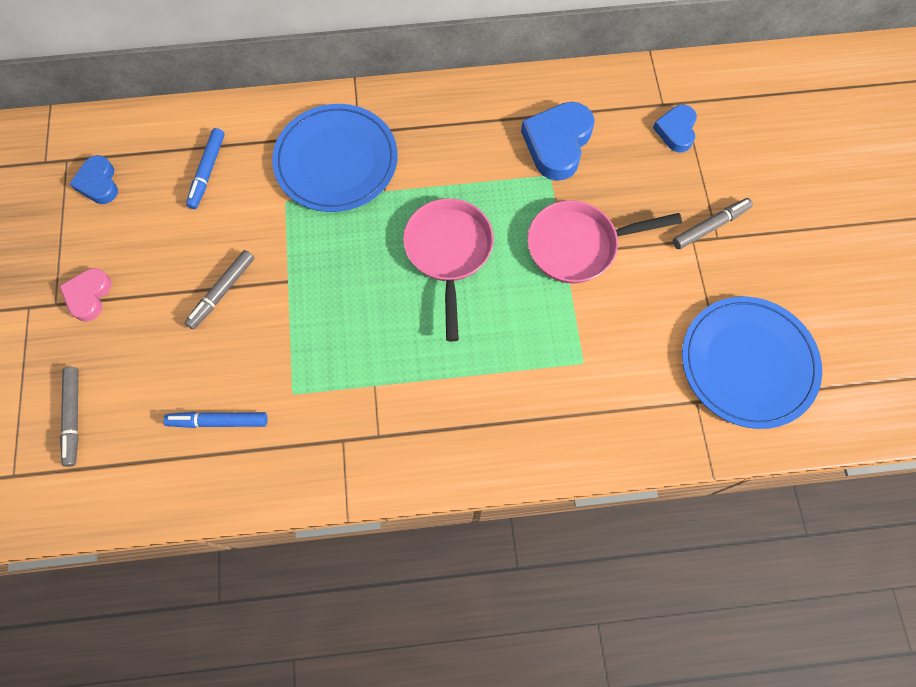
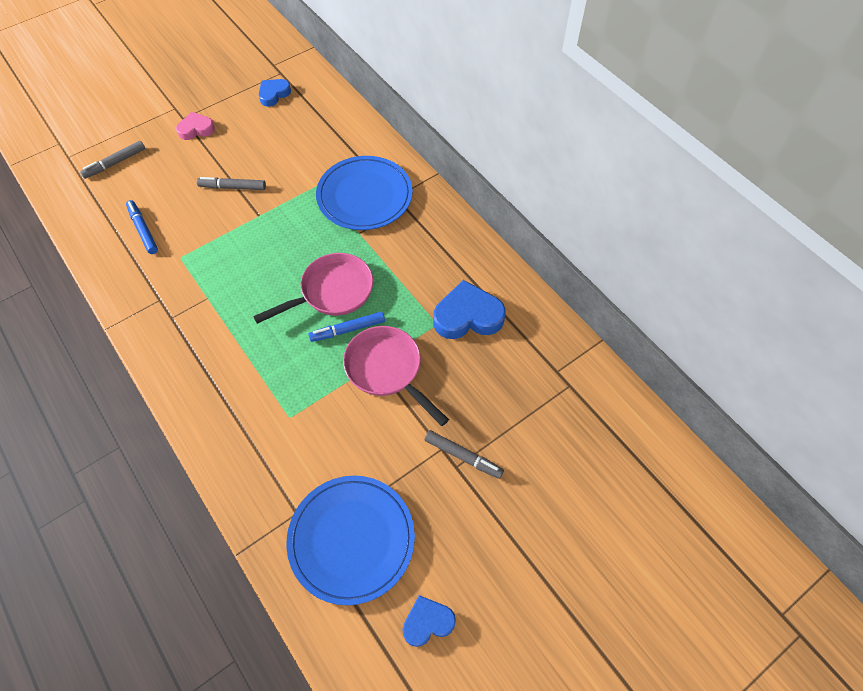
camera: 60 degrees right, 10 degrees down
(207, 171) = (314, 137): blue marker -> blue marker (348, 330)
(676, 131) = (538, 392): blue heart -> blue heart (427, 622)

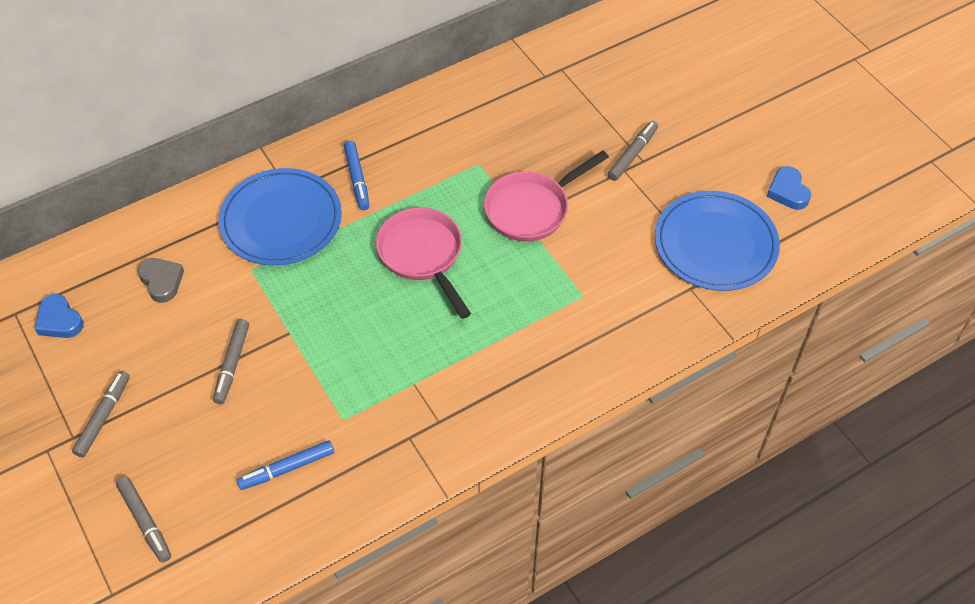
camera: 85 degrees left, 5 degrees down
(196, 129) = (103, 417): pink heart -> grey marker
(306, 138) = (162, 281): none -> grey heart
(348, 330) = (477, 242): blue marker -> blue marker (357, 179)
(467, 316) = (472, 137): blue heart -> none

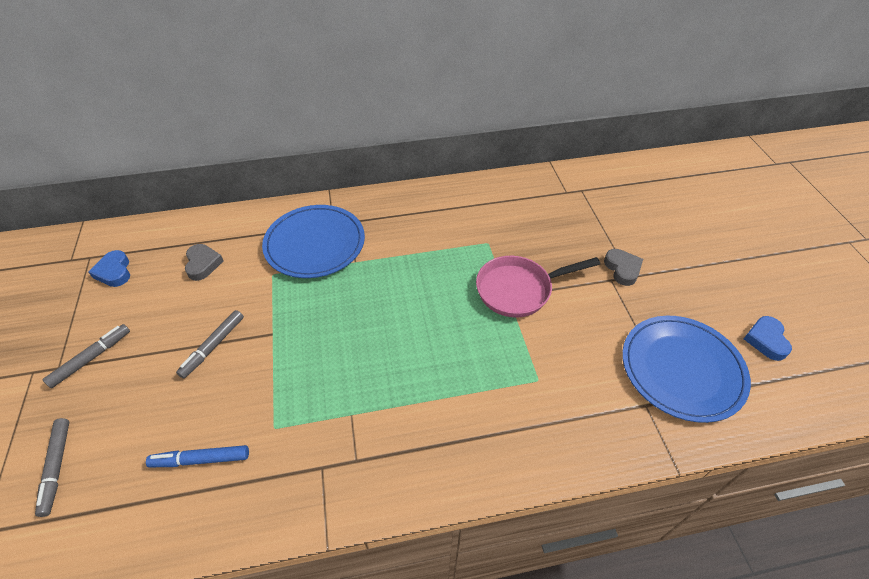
camera: 20 degrees right, 5 degrees down
(357, 179) = (387, 229): blue marker -> none
(423, 256) = (411, 302): pink pan -> none
(632, 154) = (622, 269): grey marker -> grey heart

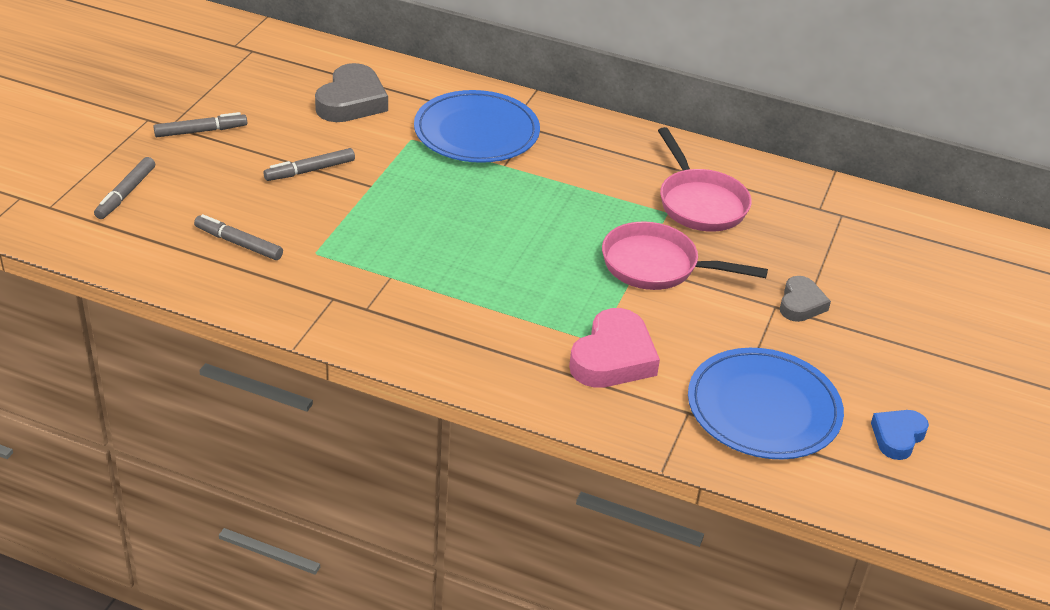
camera: 30 degrees right, 10 degrees down
(114, 272) = (266, 72): blue heart -> none
(201, 459) = (239, 243): blue marker -> grey marker
(203, 264) = (351, 101): grey heart -> grey heart, size x1.66
(500, 224) = (700, 203): none -> pink pan
(561, 388) = (613, 357): none -> pink heart

